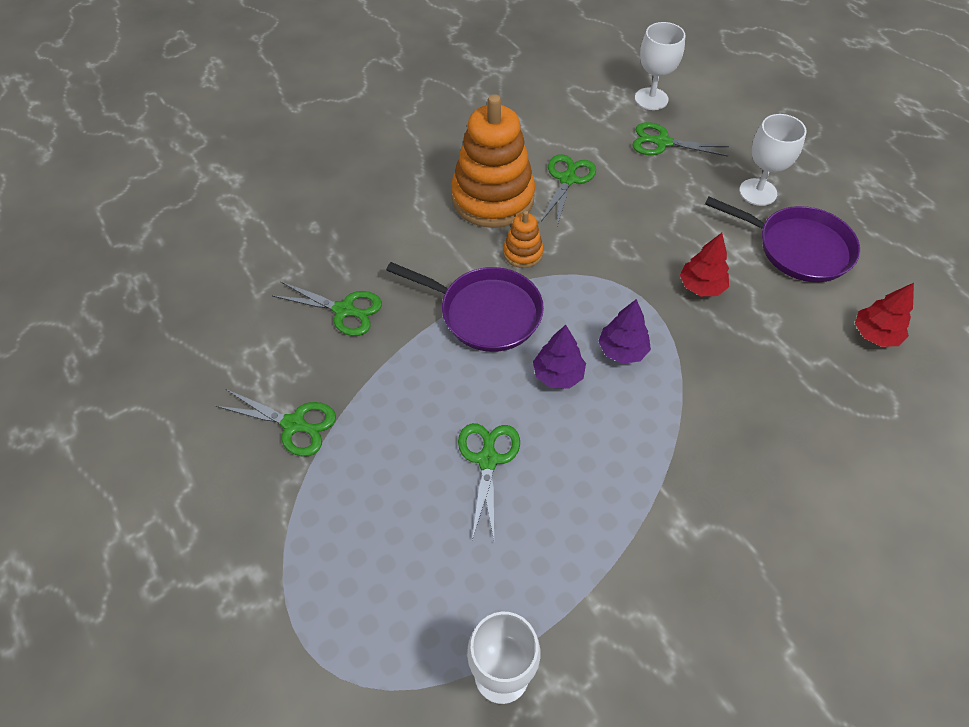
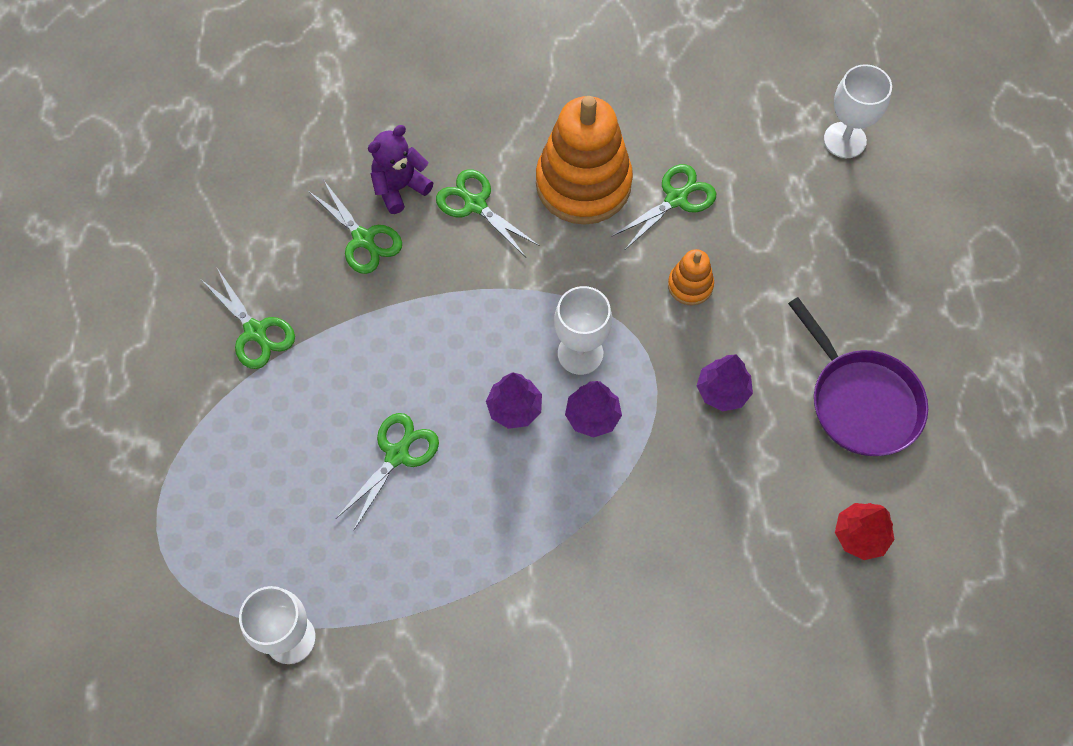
camera: 30 degrees right, 10 degrees up
(350, 261) = (400, 187): none -> purple teddy bear
(485, 313) = (490, 309): purple pan -> none
(523, 253) = (570, 262): orange stacking toy -> orange stacking toy (690, 285)
(662, 142) = (813, 202): green scissors -> green scissors (475, 204)
(701, 287) = (722, 391): red tree -> purple tree
(758, 192) = (871, 315): white goblet -> white goblet (580, 353)

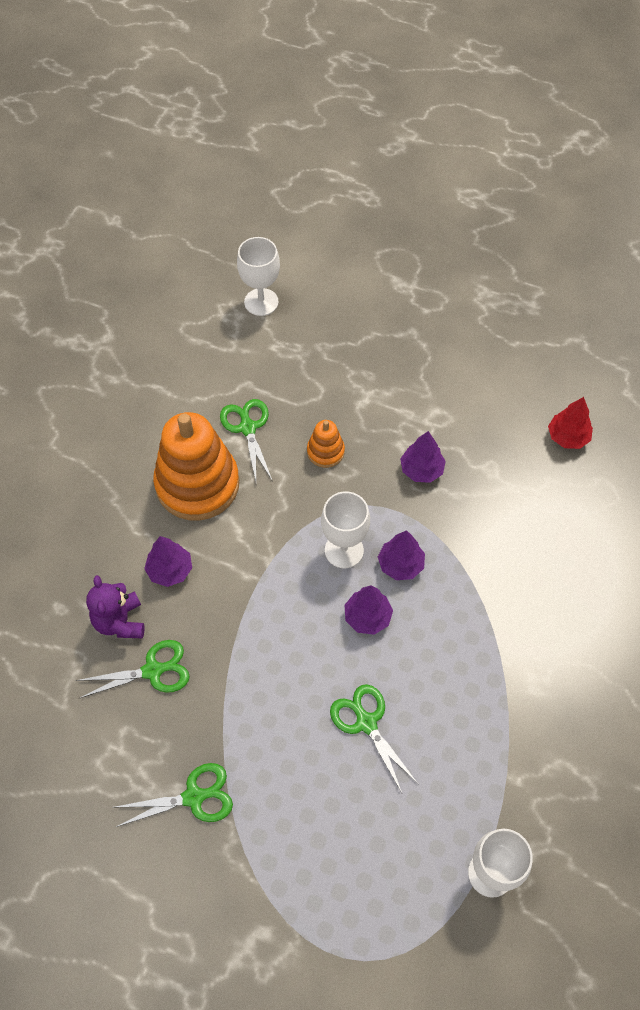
camera: 65 degrees left, 5 degrees down
(475, 204) = (170, 570): green scissors -> purple tree
(861, 401) = (470, 390): purple pan -> none

